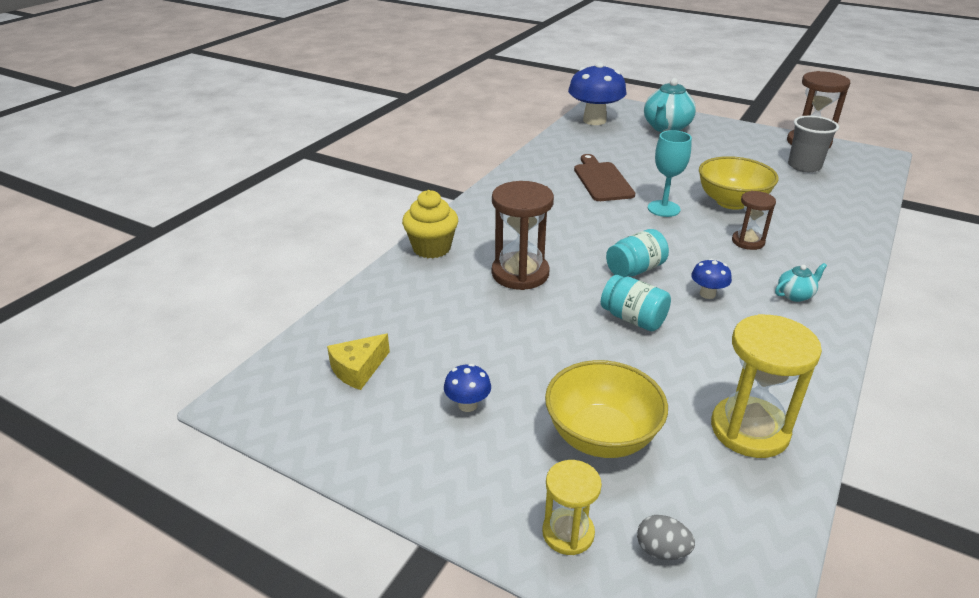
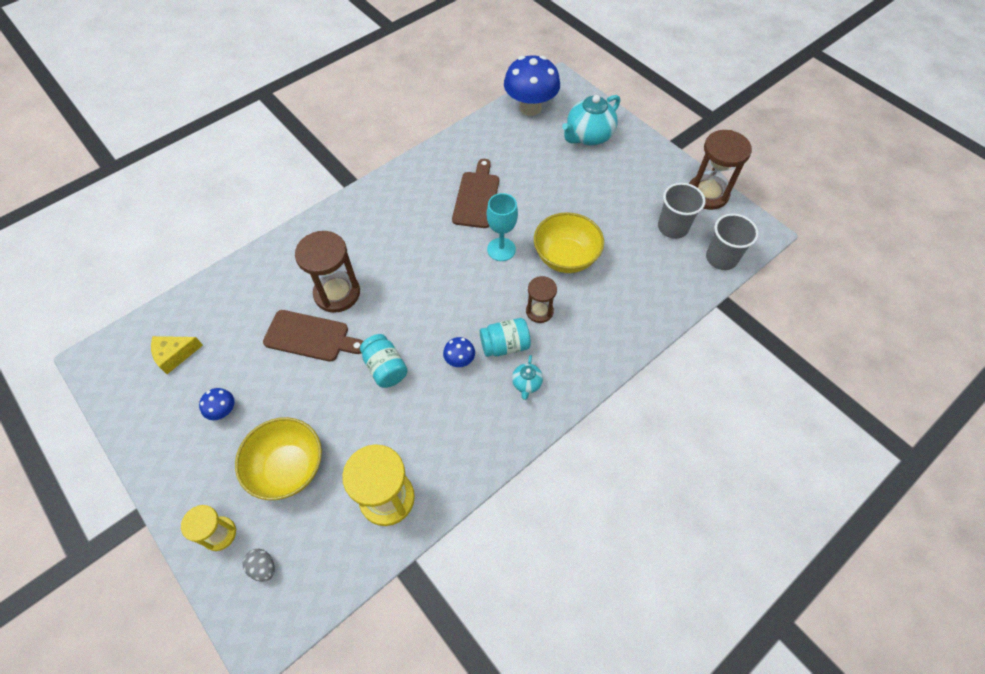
camera: 20 degrees right, 25 degrees up
(431, 248) = (291, 244): yellow cupcake -> none
(521, 314) = (310, 336): none -> brown cutting board
(635, 269) = (425, 316): turquoise jar -> turquoise jar (505, 345)
(795, 295) = (526, 384): turquoise teapot -> turquoise teapot turned 105 degrees clockwise
(868, 176) = (721, 258): none -> grey cup

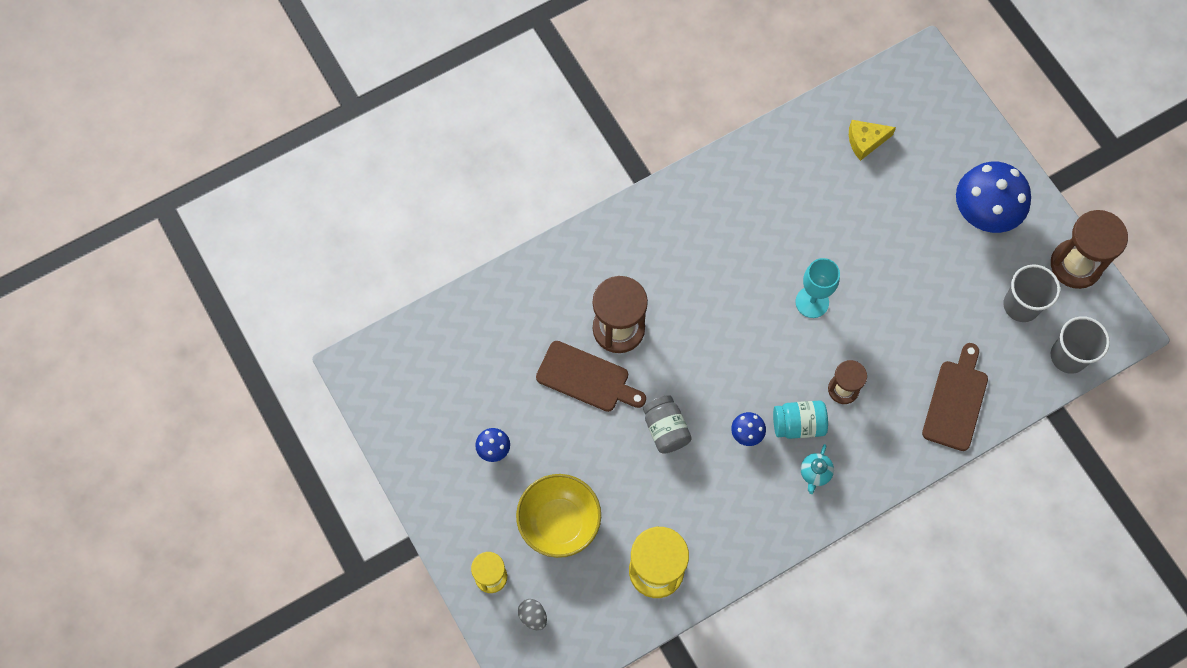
camera: 10 degrees right, 10 degrees up
(175, 355) = (441, 375): yellow cheese -> yellow cheese (865, 141)
(385, 368) = (666, 429): turquoise jar -> grey jar
(476, 197) = (793, 224): brown cutting board -> brown cutting board (956, 401)
(530, 108) = (879, 97): blue mushroom -> blue mushroom (983, 214)
(565, 257) = (885, 325): yellow bowl -> none
(588, 136) = (946, 155): turquoise teapot -> none

